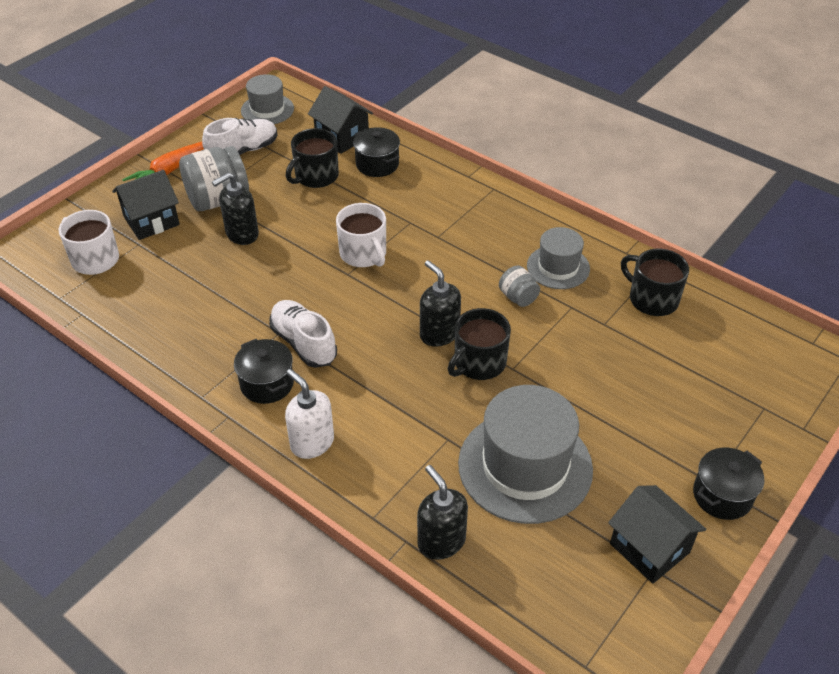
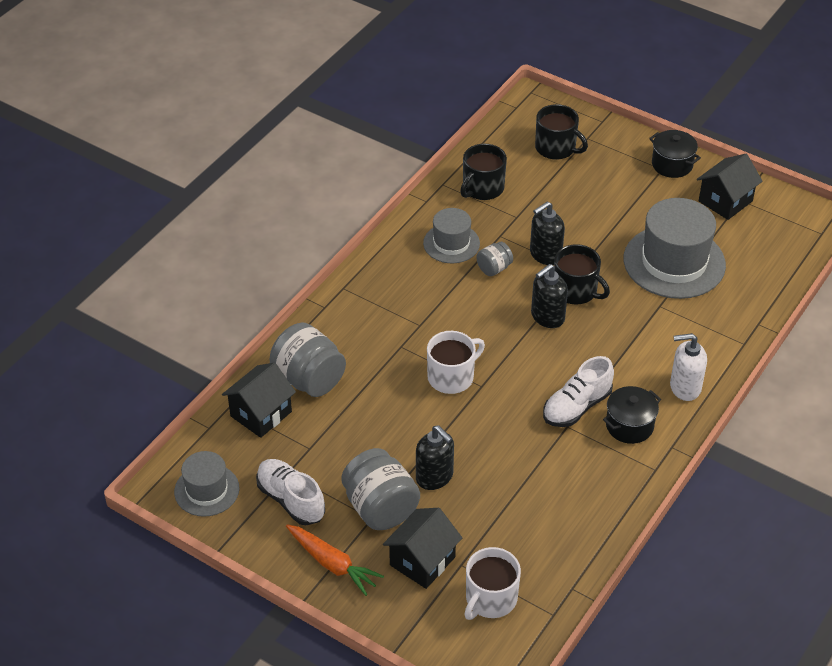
camera: 95 degrees left, 0 degrees up
(151, 221) = (422, 561): black house -> black house turned 75 degrees clockwise
(312, 442) = (684, 387): white soap dispenser -> white soap dispenser turned 45 degrees clockwise
(315, 176) = (333, 428): black mug -> black mug (556, 148)
(377, 164) = (309, 379): black pot -> grey jar
(441, 541) = (752, 305): black soap dispenser -> black soap dispenser (545, 254)

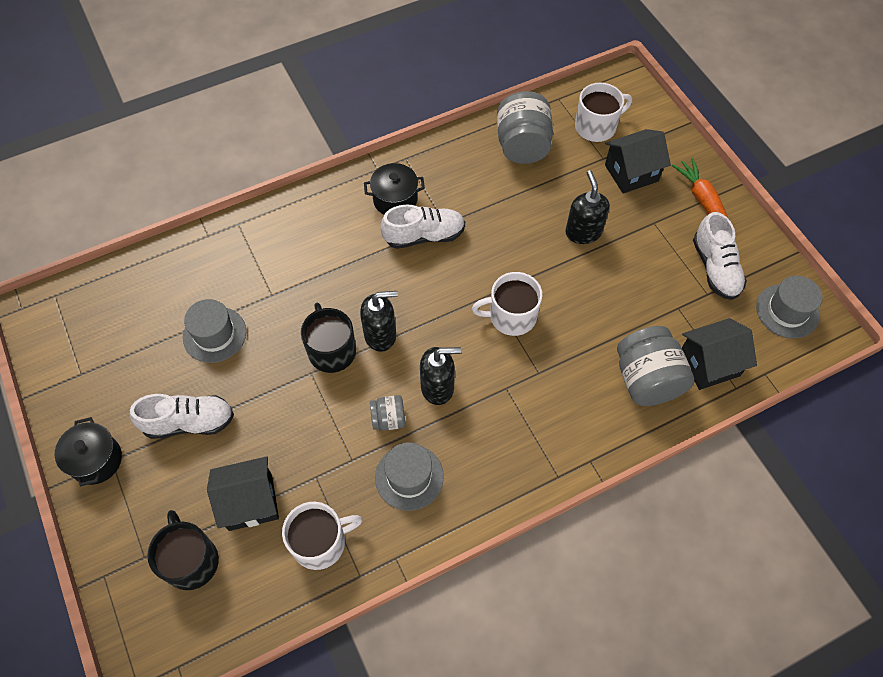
camera: 150 degrees left, 15 degrees up
(380, 508) = (642, 227): grey jar -> grey jar (522, 146)
(482, 188) = (320, 542): black mug -> white mug
(545, 254) = (326, 409): black soap dispenser -> black soap dispenser (438, 387)
(634, 207) = (189, 422): none -> white shoe
(674, 262) = (214, 334): grey hat -> grey hat, size x0.56
(684, 387) = (323, 210): white soap dispenser -> none
(725, 201) = (96, 380): black house -> black house (250, 502)

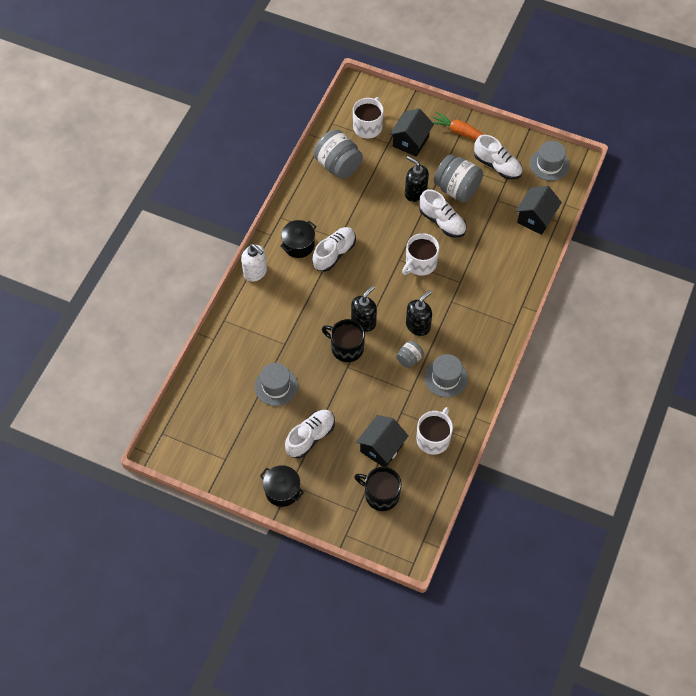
camera: 40 degrees left, 0 degrees up
(321, 196) = (255, 272): none -> white soap dispenser
(584, 286) = (442, 222): none -> white shoe
(646, 380) = (513, 247): grey jar -> grey jar (456, 189)

